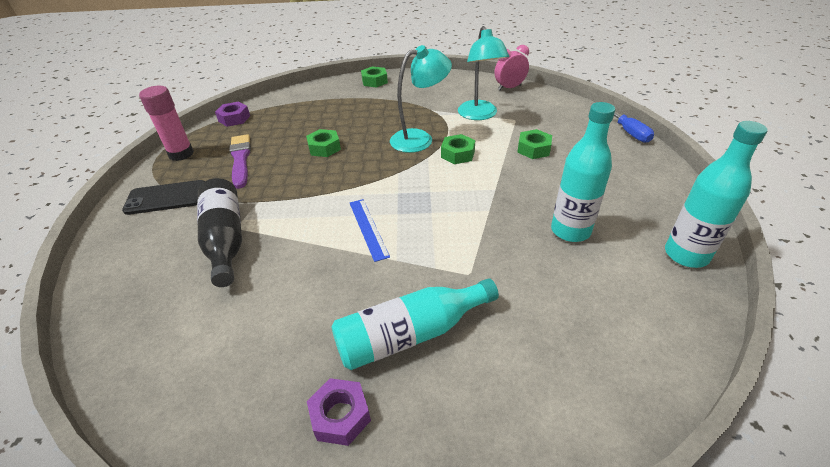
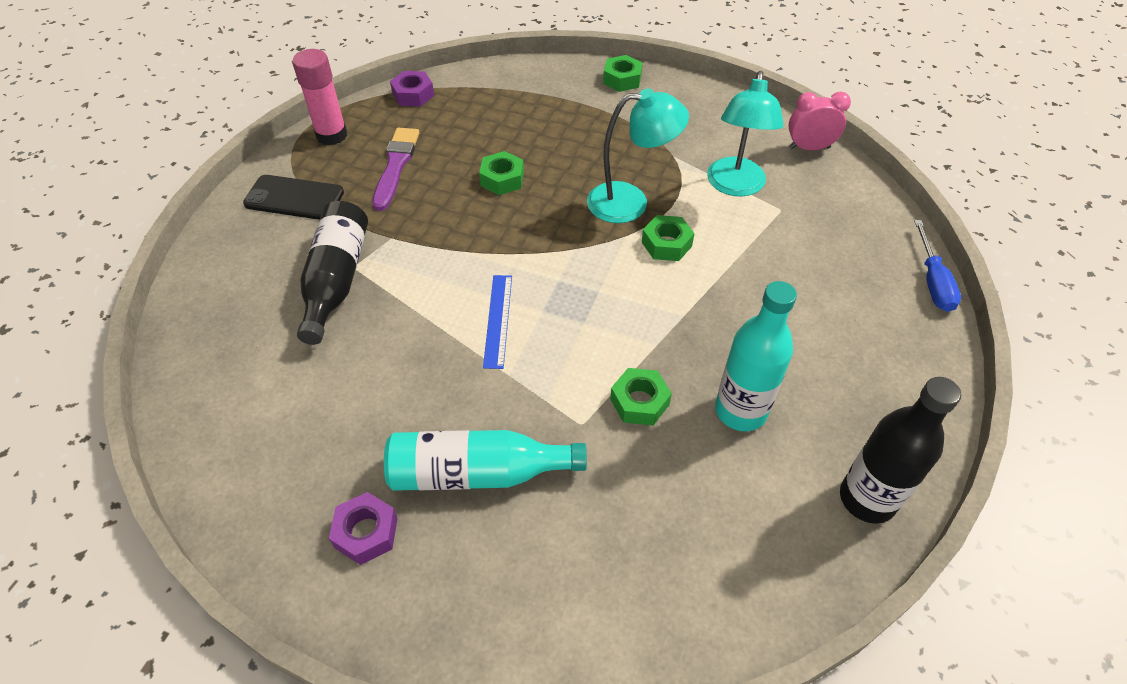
camera: 20 degrees right, 10 degrees up
(533, 149) = (774, 269): green nut -> green nut (639, 402)
(686, 255) = (867, 499): turquoise bottle -> black bottle

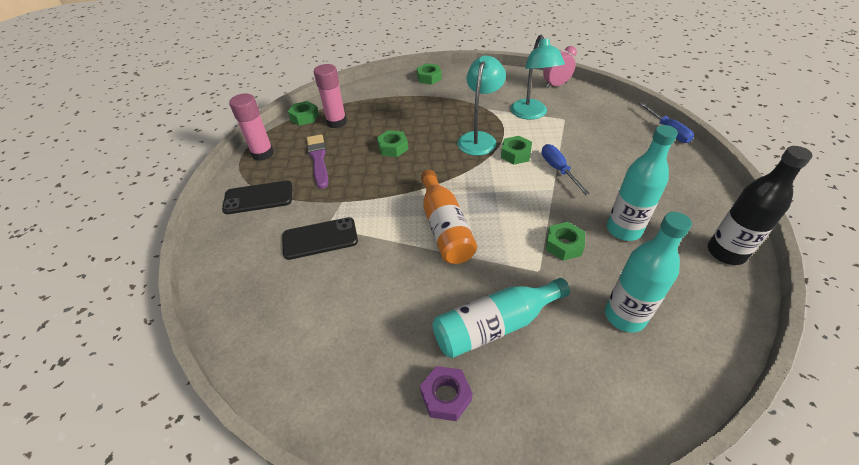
camera: 20 degrees left, 5 degrees down
(336, 280) = (320, 238): black bottle -> black phone
(413, 95) = (304, 117): purple nut -> green nut
(450, 116) = (336, 122): none -> pink glue stick
(498, 320) = (445, 227): blue ruler -> orange bottle
(630, 202) = (479, 138): turquoise lamp -> turquoise lamp turned 45 degrees counterclockwise
(651, 527) = (624, 316): none -> turquoise bottle
(712, 289) = (558, 170): none -> blue screwdriver

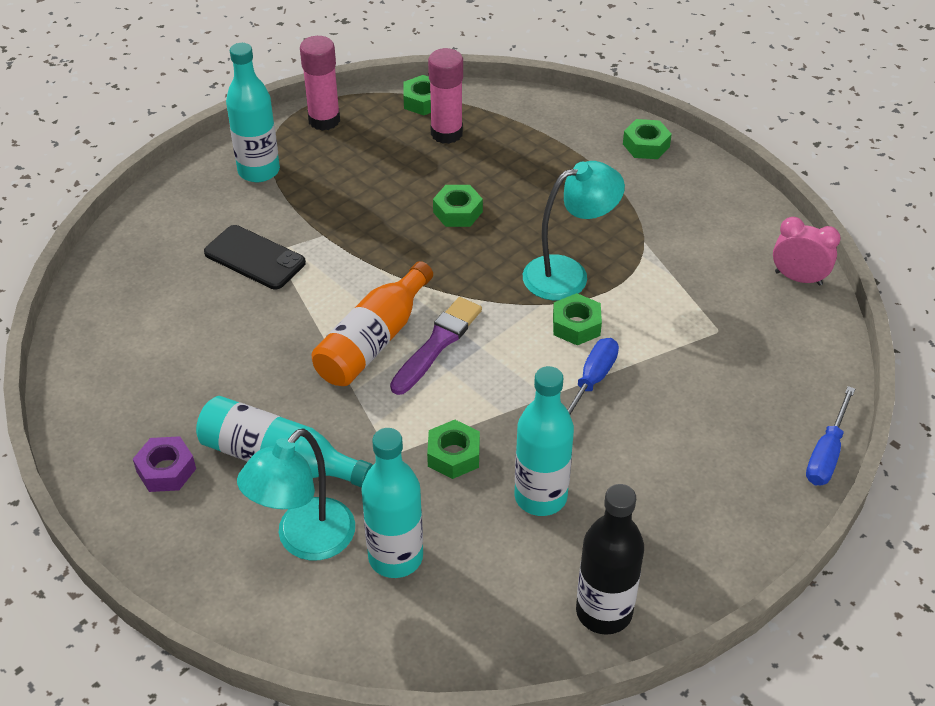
camera: 45 degrees right, 0 degrees up
(258, 198) = (259, 171): black phone -> turquoise bottle
(318, 159) = (366, 168): purple brush -> purple brush (437, 344)
(531, 114) = (687, 292): turquoise lamp -> turquoise lamp (305, 541)

